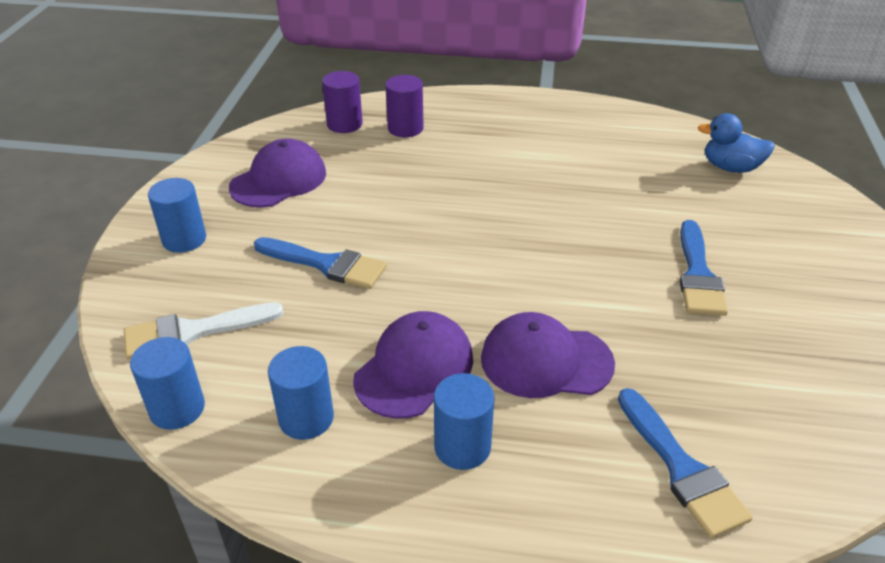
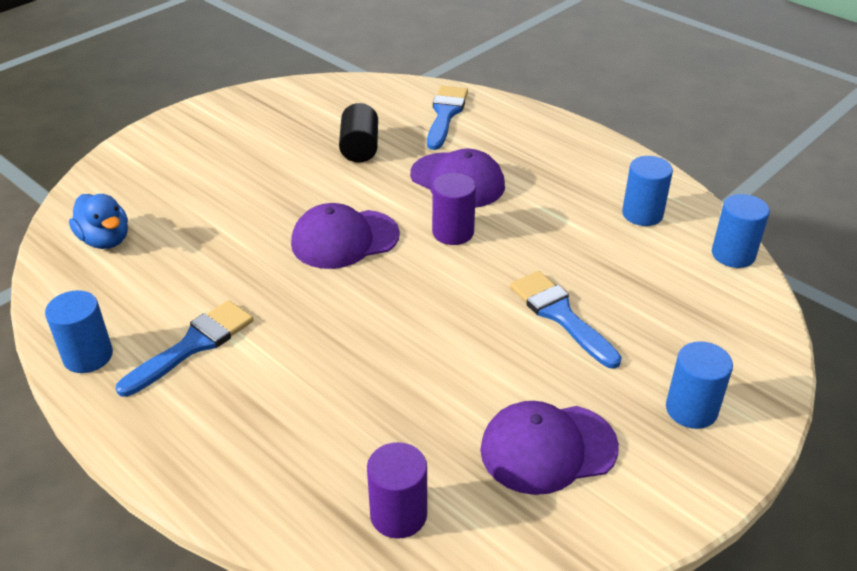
camera: 145 degrees left, 0 degrees up
(193, 332) = (707, 305): white brush -> none
(405, 128) = (330, 461): purple cylinder -> purple cylinder (453, 232)
(414, 368) = (548, 211): purple cap -> purple cap (344, 239)
(462, 447) = (554, 165): blue cylinder -> blue cylinder (88, 356)
(696, 351) = (359, 148): none -> black cylinder
(698, 275) = (285, 181): blue brush -> blue brush (193, 345)

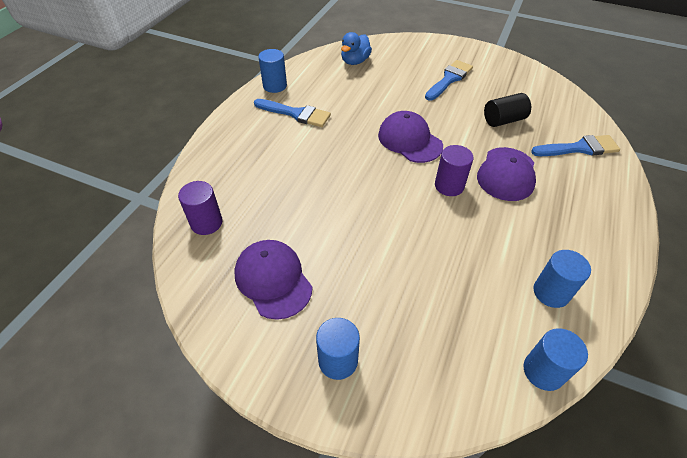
camera: 70 degrees right, 10 degrees up
(560, 315) = (398, 261): blue brush -> blue brush (449, 79)

